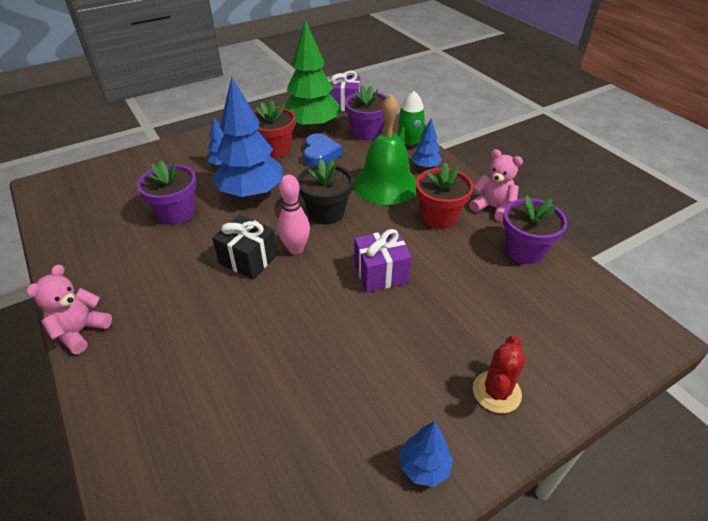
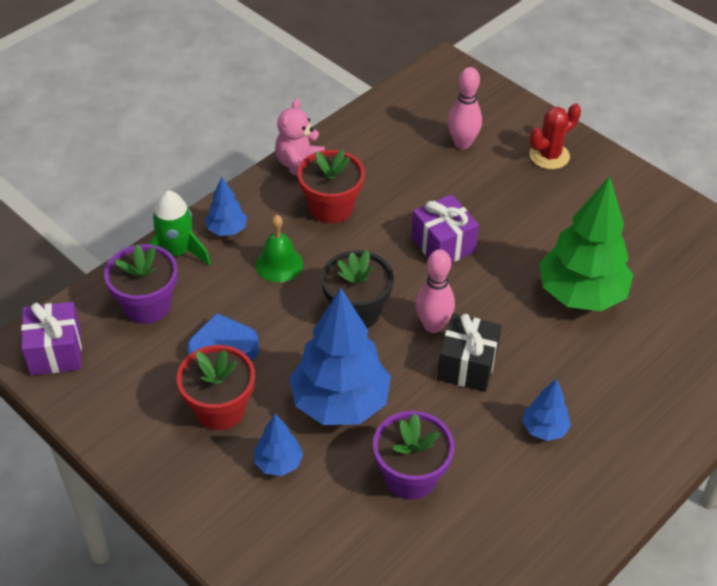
camera: 105 degrees left, 5 degrees up
(81, 331) = (635, 481): pink teddy bear -> none
(312, 126) = (140, 378): green tree -> green tree (581, 294)
(385, 184) = (279, 264): green bell -> green bell, size x0.54
(424, 467) = (634, 191): blue tree -> blue tree (544, 429)
(496, 392) = (549, 156): red cactus -> red cactus turned 45 degrees counterclockwise
(519, 318) = (462, 143): none -> pink bowling pin
(524, 250) = (366, 140): purple flower pot -> none

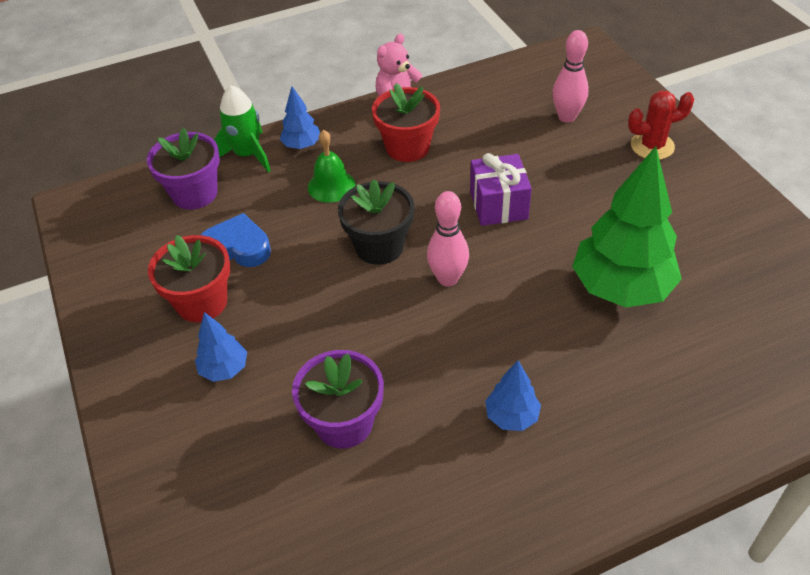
camera: 25 degrees right, 0 degrees up
(56, 351) = (95, 213): purple gift -> none
(340, 403) = (315, 328): blue tree -> none
(467, 365) = (462, 327): black gift -> none

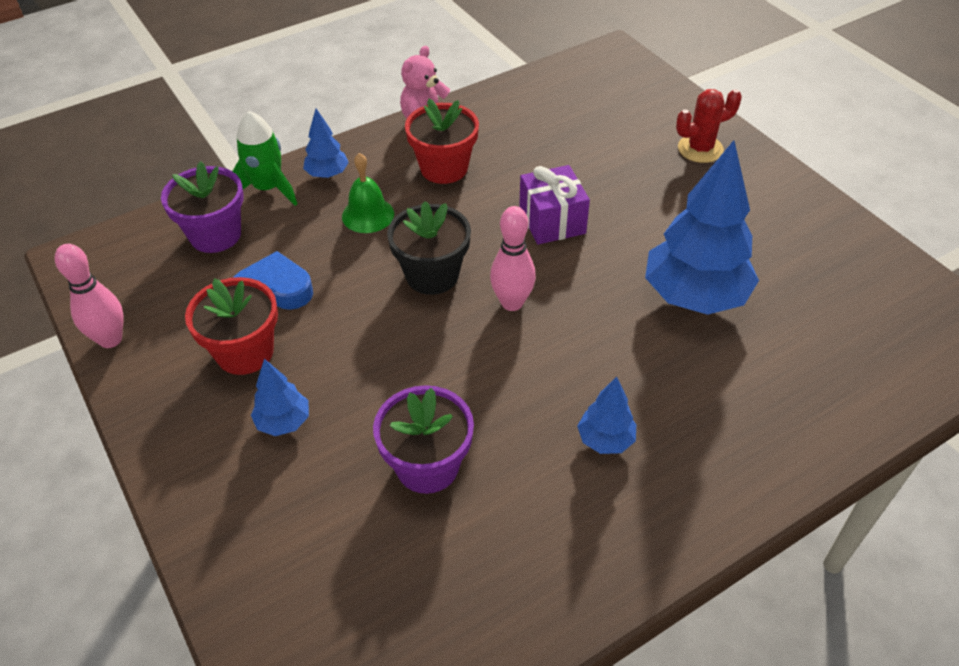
camera: 10 degrees left, 0 degrees up
(567, 117) = (607, 125): pink bowling pin -> pink bowling pin (110, 339)
(621, 288) = (694, 296): green tree -> blue tree

